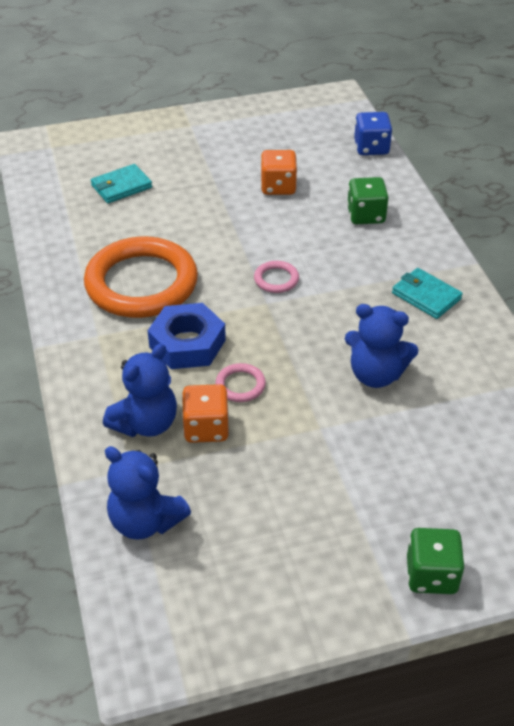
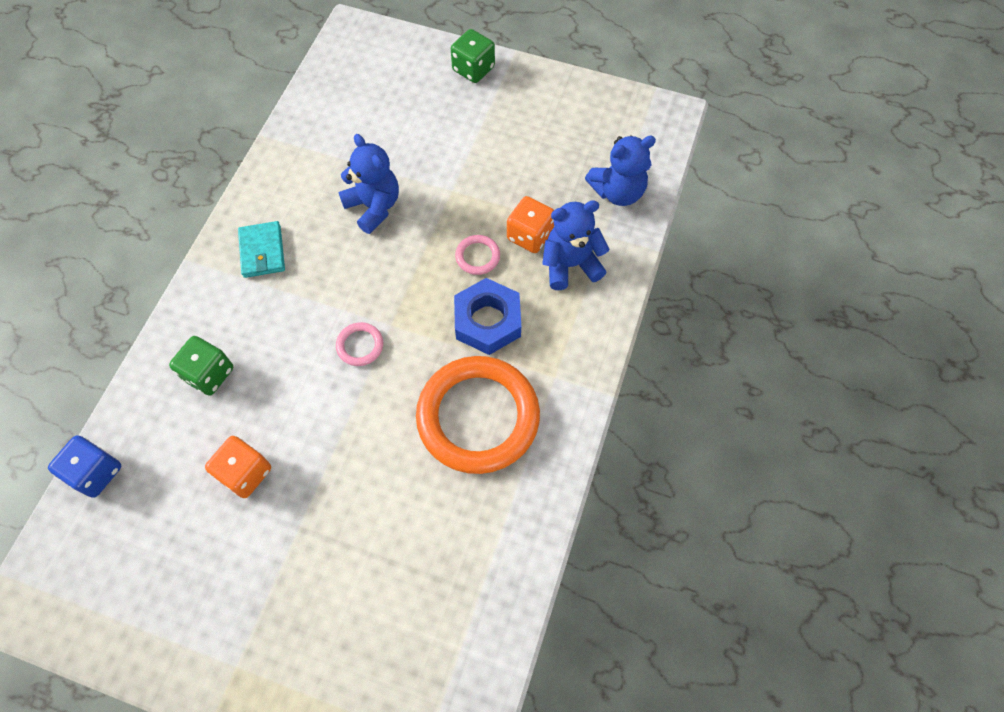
camera: 145 degrees left, 20 degrees up
(121, 186) = (399, 589): turquoise wallet -> none
(145, 521) = (618, 192): blue teddy bear -> blue teddy bear turned 90 degrees clockwise

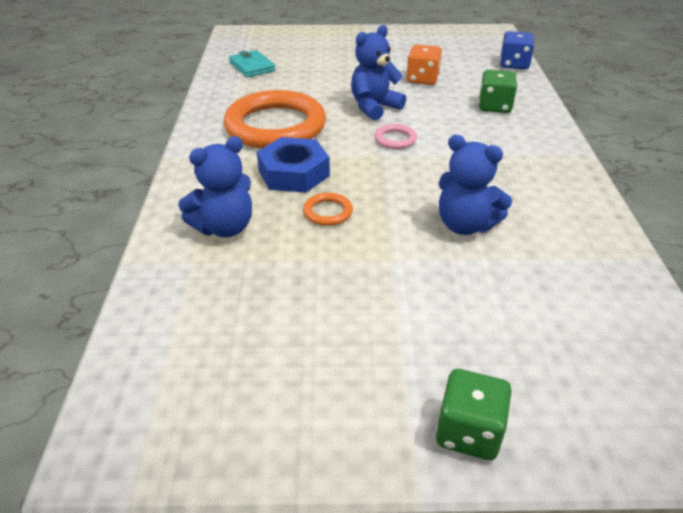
camera: 160 degrees right, 25 degrees down
(262, 251) = (535, 171): turquoise wallet -> turquoise wallet (252, 66)
(477, 256) = (328, 212): pink ring -> orange ring
(530, 235) = (279, 241): orange dice -> none
(618, 192) = (179, 310): blue teddy bear -> blue teddy bear (374, 107)

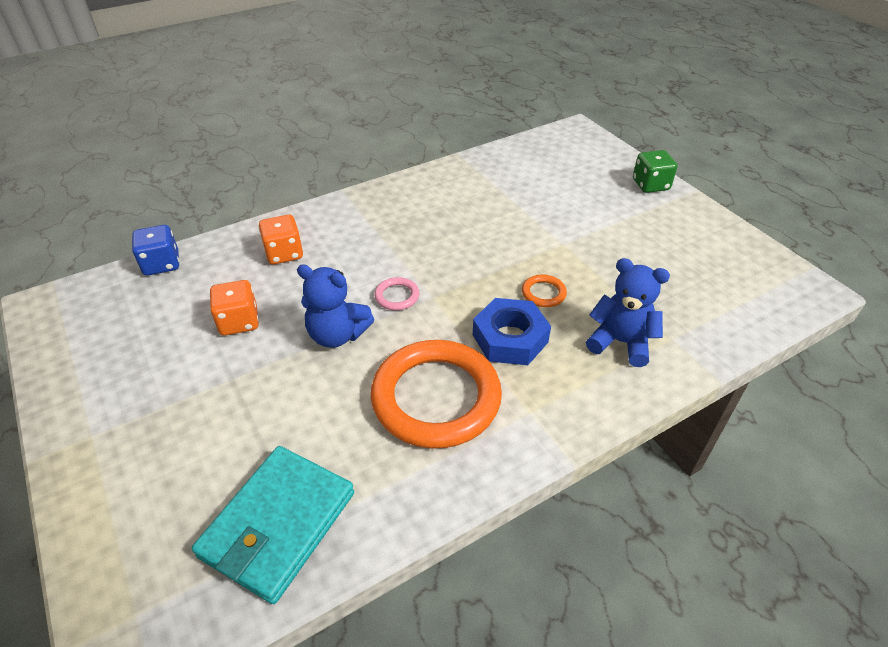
camera: 120 degrees left, 5 degrees up
(252, 66) = (278, 524): turquoise wallet -> turquoise wallet, size x1.74
(465, 225) = (493, 224): blue teddy bear -> none
(494, 106) = (284, 253): green dice -> orange dice

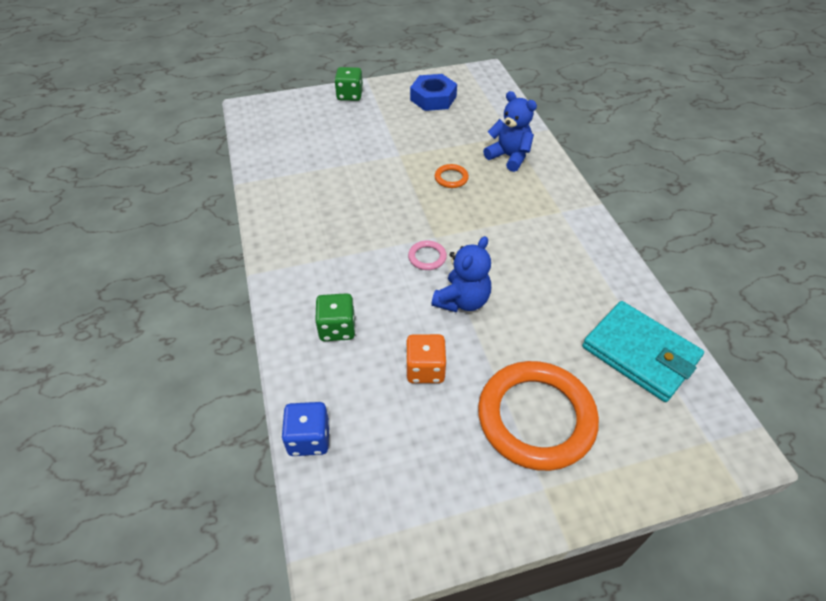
camera: 75 degrees left, 5 degrees up
(284, 253) = (337, 328): orange dice -> green dice
(436, 397) = (540, 253): orange ring -> orange ring (536, 418)
(510, 338) = (492, 205): blue nut -> blue nut (433, 98)
(620, 342) = (509, 157): blue teddy bear -> blue teddy bear turned 90 degrees clockwise

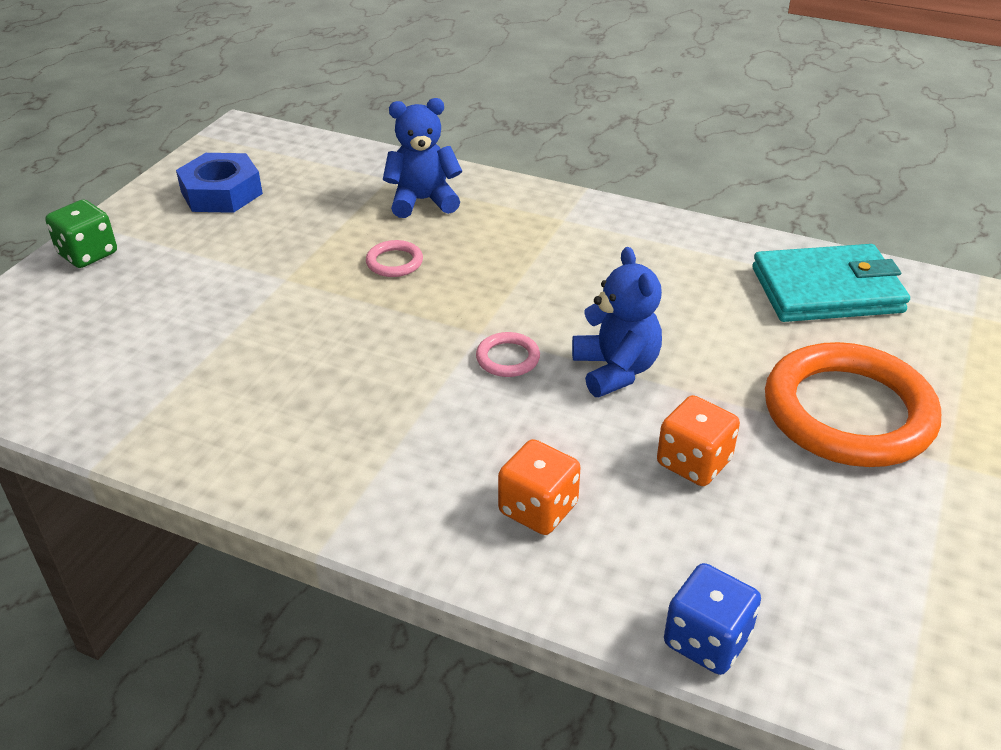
camera: 50 degrees left, 10 degrees down
(337, 328) = (538, 509): green dice -> orange dice
(451, 178) = (394, 262): orange ring -> pink ring

